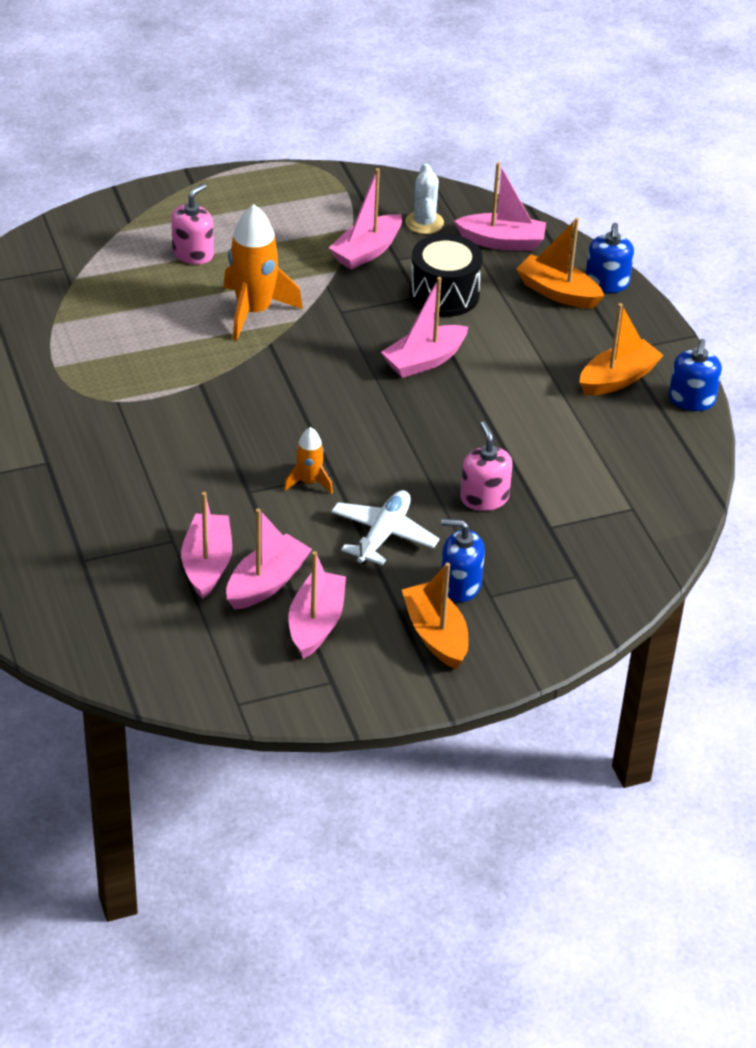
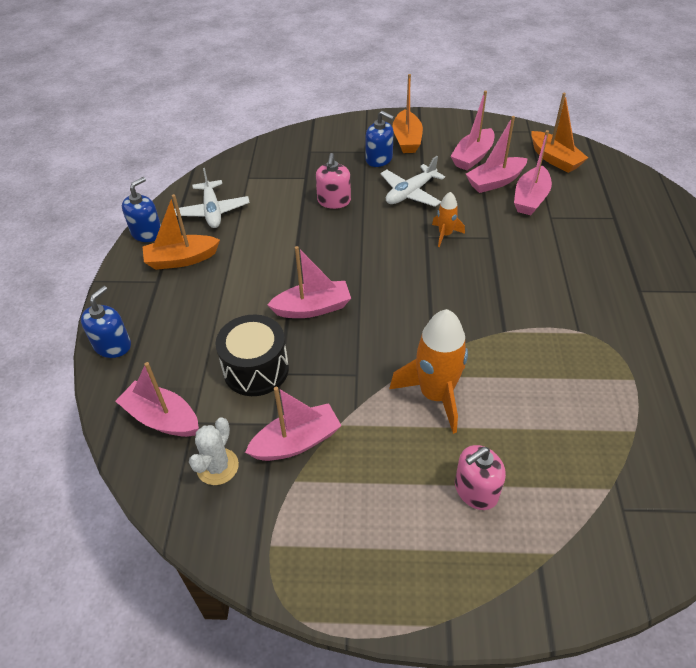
camera: 155 degrees left, 5 degrees up
(558, 292) = (160, 346): orange boat -> orange boat (554, 159)
(636, 446) = (212, 211): none -> white plane

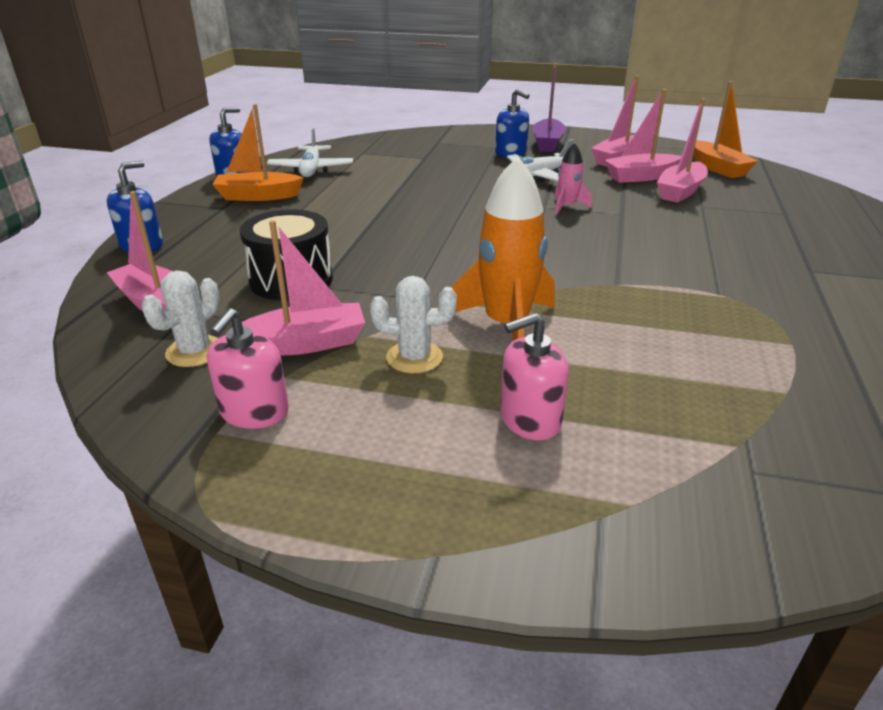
camera: 10 degrees right, 15 degrees down
(312, 308) = (384, 242): pink boat -> none
(334, 201) = (447, 174): pink soap dispenser -> pink soap dispenser (254, 412)
(380, 442) = (414, 357): none -> white cactus
(407, 140) = (547, 143): orange boat -> purple boat
(445, 234) = (567, 206): orange rocket -> pink rocket

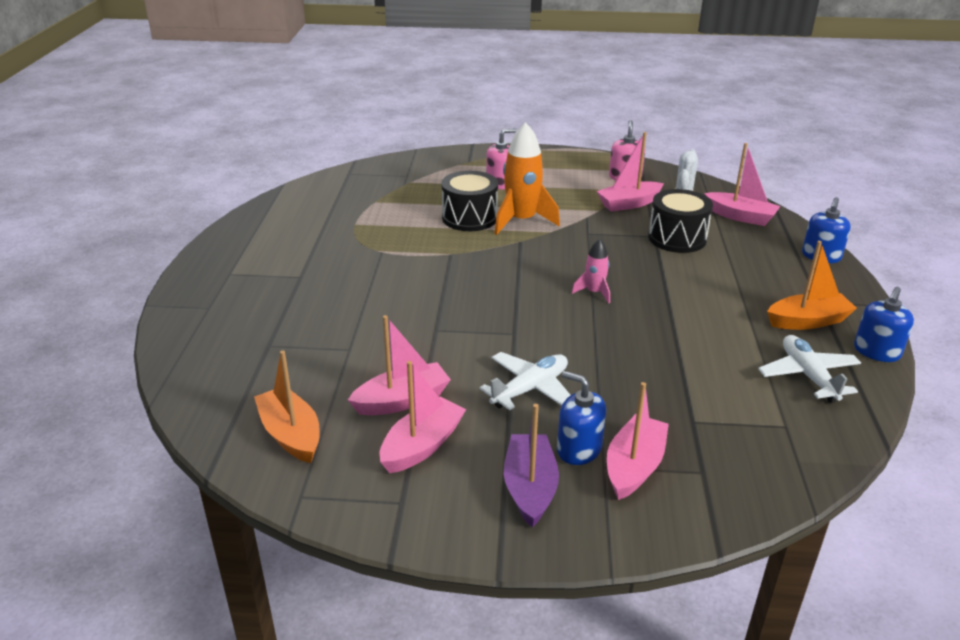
camera: 170 degrees right, 0 degrees up
(414, 357) = (566, 202): white cactus -> none
(567, 206) = (490, 334): pink rocket -> pink rocket (594, 292)
(594, 338) = (469, 218): none -> black drum
(680, 191) = (363, 373): pink boat -> pink boat (634, 467)

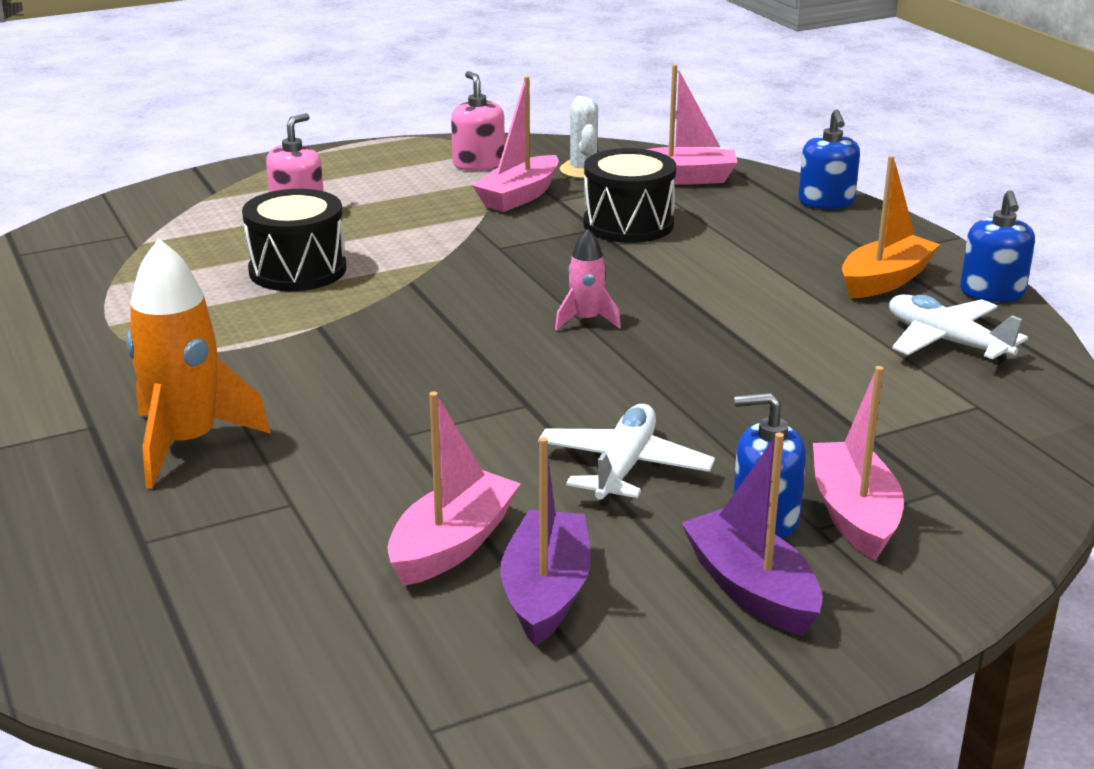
camera: 30 degrees left, 5 degrees down
(291, 434) = (322, 652): orange boat -> none
(422, 446) = (546, 592): pink boat -> purple boat
(521, 221) = (384, 255): orange rocket -> orange rocket (187, 444)

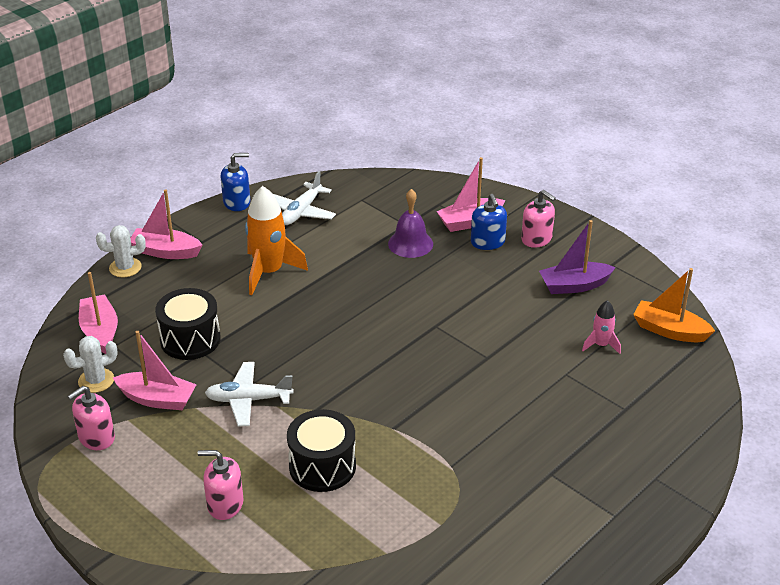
camera: 110 degrees left, 10 degrees up
(187, 444) = (543, 429): orange rocket -> orange rocket (269, 272)
(452, 544) = (562, 317): pink boat -> pink boat (165, 252)
(586, 320) = (334, 327): pink rocket -> pink rocket (601, 345)
(624, 467) = (473, 285): white plane -> white plane (248, 400)
(751, 589) = (536, 239): purple boat -> pink soap dispenser
(797, 428) = (410, 243): none -> purple bell
(826, 202) = (125, 267): blue soap dispenser -> white cactus
(885, 280) = (236, 235): orange boat -> orange boat (669, 330)

